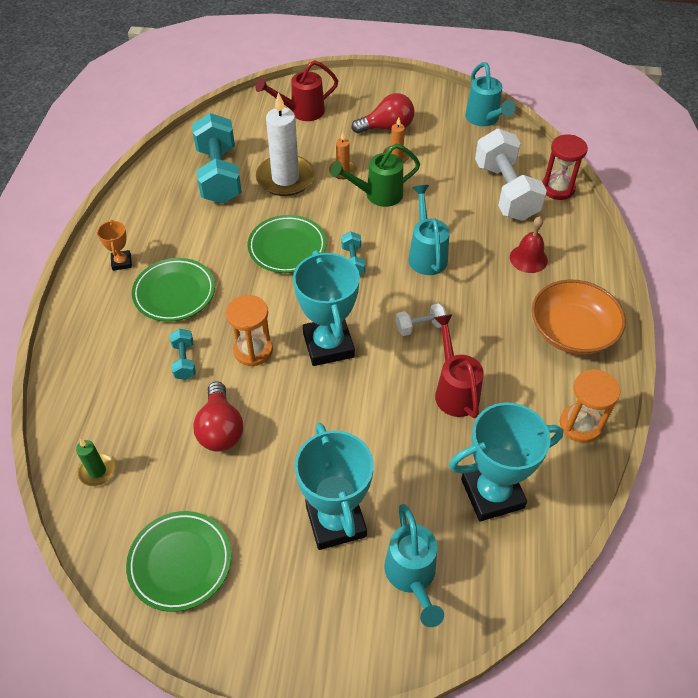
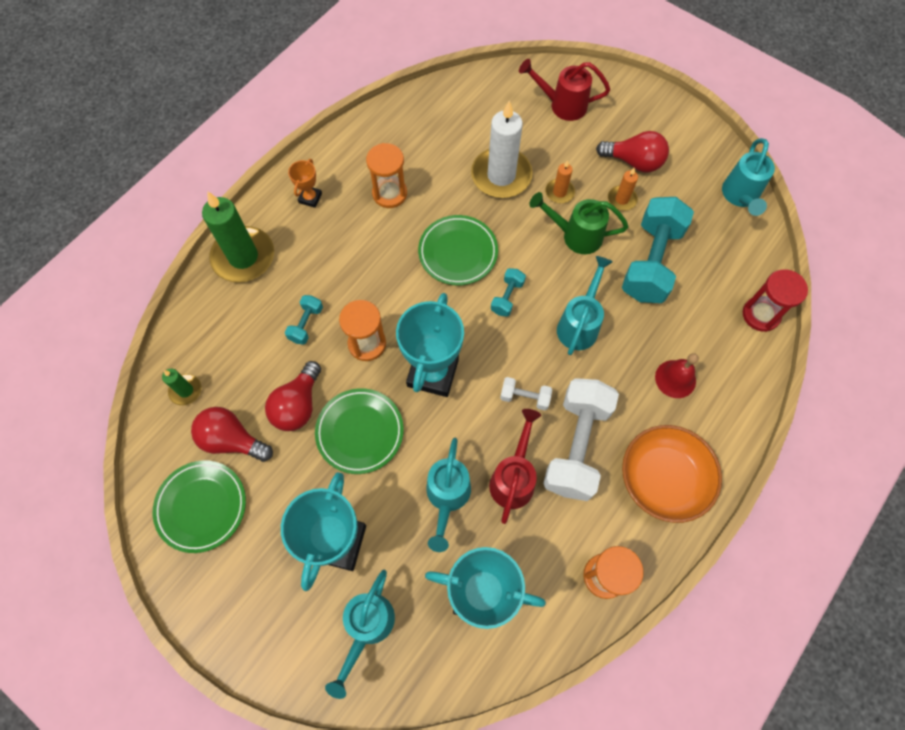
camera: 30 degrees right, 15 degrees up
(85, 335) = (243, 257): none -> green candle
(174, 293) = (336, 252): green plate -> green plate (360, 432)
(174, 489) = (232, 440): none -> red light bulb
(195, 229) = (389, 193): none -> orange hourglass
(219, 175) = (443, 144): turquoise dumbbell -> turquoise dumbbell (651, 262)
(409, 434) = (447, 498): none -> turquoise watering can
(505, 191) = (704, 292): white dumbbell -> white dumbbell (576, 446)

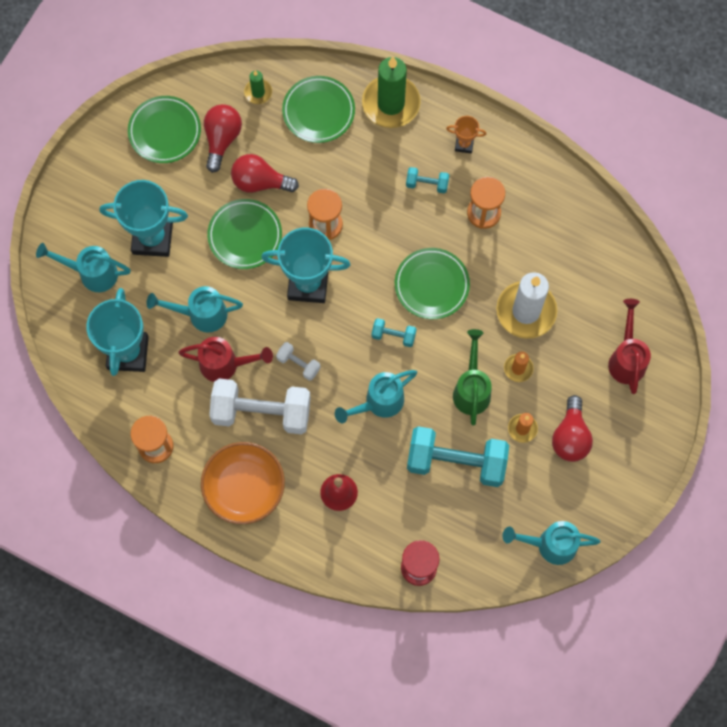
camera: 80 degrees right, 5 degrees up
(230, 330) = (318, 111): none -> green plate
(306, 324) = (335, 171): turquoise dumbbell -> turquoise dumbbell (427, 184)
(524, 397) = (298, 364): white dumbbell -> white dumbbell turned 60 degrees counterclockwise
(580, 324) = (378, 403): turquoise watering can -> turquoise watering can turned 135 degrees clockwise

